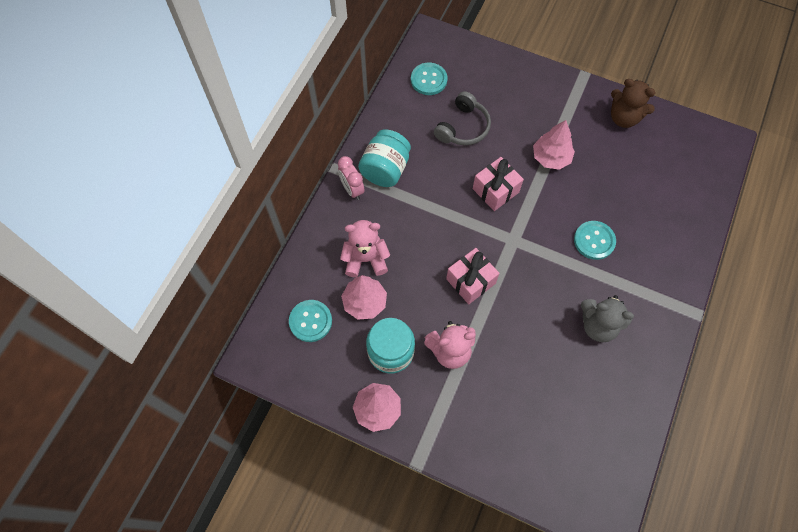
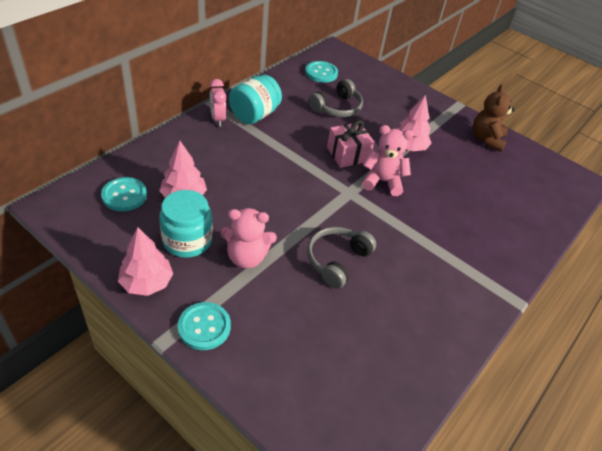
camera: 10 degrees right, 20 degrees down
(365, 259) = (202, 167): pink teddy bear -> pink teddy bear (382, 181)
(470, 281) = (294, 210): pink gift -> none
(529, 325) = (337, 260): none -> grey headphones
(594, 241) = (428, 215): turquoise button -> turquoise button (204, 327)
(598, 325) = (409, 281): grey teddy bear -> none
(623, 118) = (486, 139): brown teddy bear -> brown teddy bear turned 60 degrees clockwise

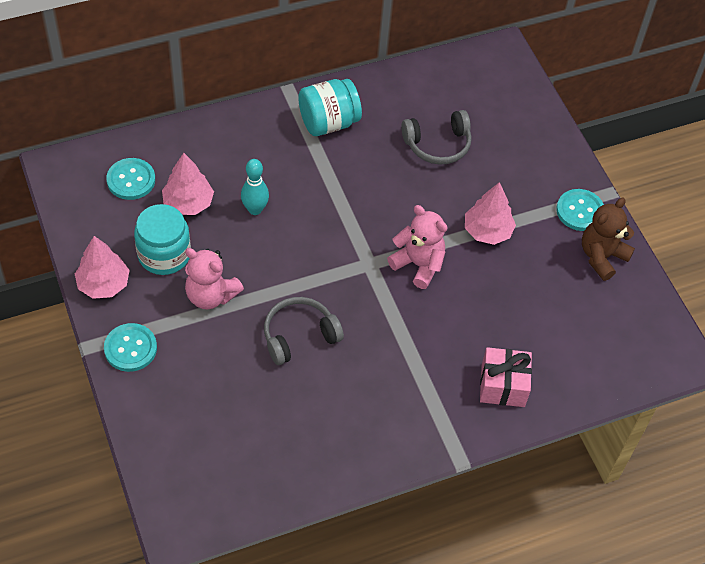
camera: 30 degrees right, 10 degrees up
(218, 119) = (282, 115): pink clock -> none
(240, 184) = (255, 209): none -> turquoise bowling pin
(321, 73) = (455, 84): turquoise button -> turquoise button (580, 211)
(347, 154) = (403, 215): pink gift -> pink gift (503, 385)

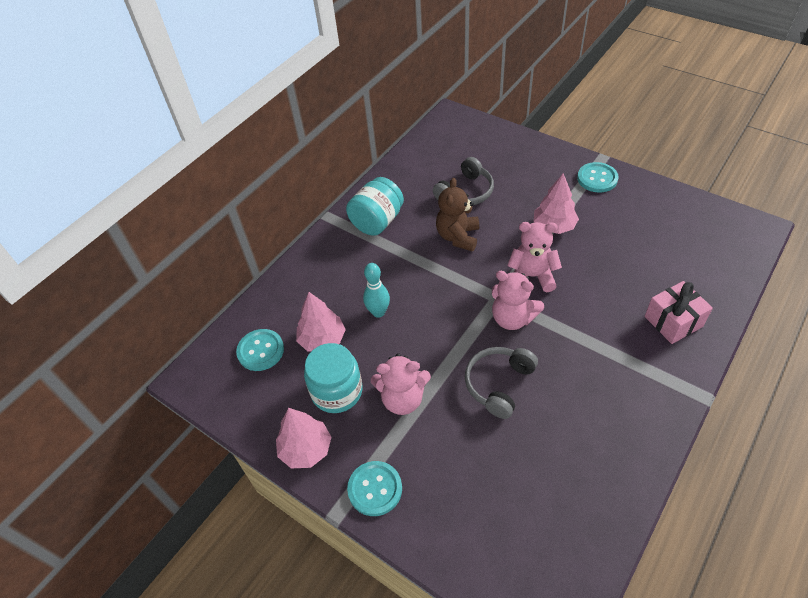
camera: 25 degrees left, 5 degrees down
(364, 290) = (512, 318): none -> pink teddy bear
(602, 256) = (640, 197): brown teddy bear -> brown teddy bear (458, 237)

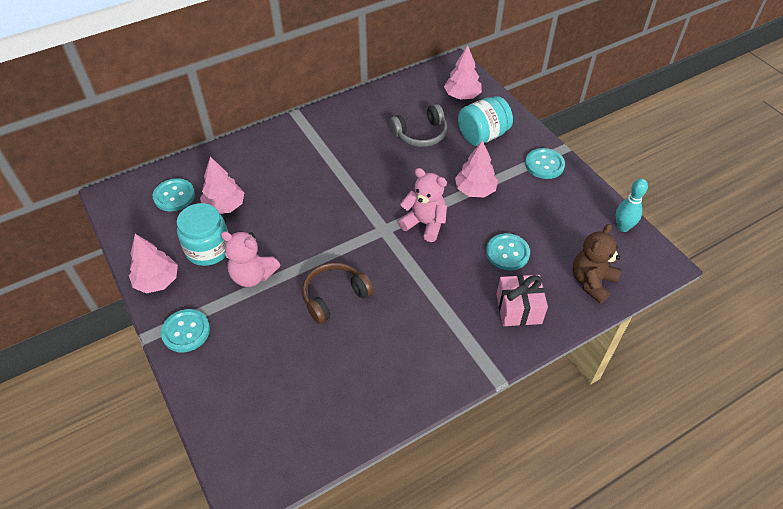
camera: 20 degrees right, 0 degrees up
(377, 221) = (331, 131): turquoise jar -> turquoise jar (482, 135)
(378, 312) = (281, 202): turquoise bowling pin -> turquoise bowling pin (623, 227)
(458, 237) = (387, 168): brown teddy bear -> brown teddy bear (591, 281)
(478, 142) = (462, 96): none -> pink tree
(499, 384) = (334, 296): grey headphones -> brown headphones
(512, 318) = (384, 250): pink teddy bear -> none
(625, 273) = (507, 253): none -> turquoise button

